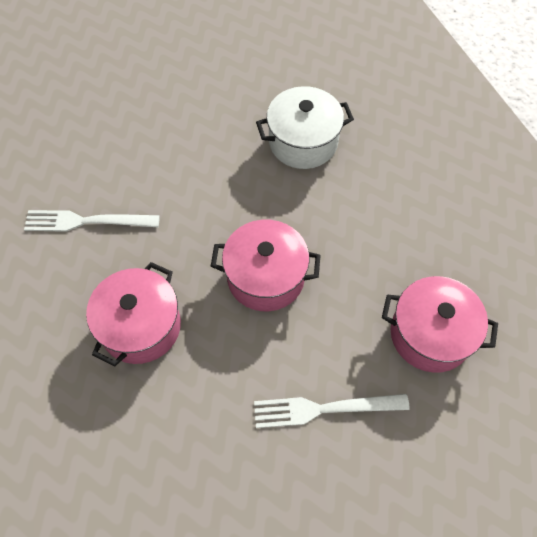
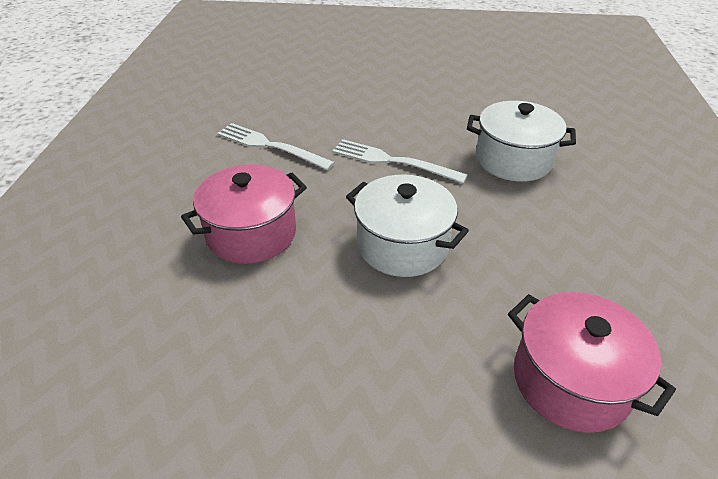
camera: 30 degrees right, 20 degrees down
(265, 277) = (402, 245): pink pot -> white pot
(324, 409) = (384, 394): white fork -> white fork (392, 161)

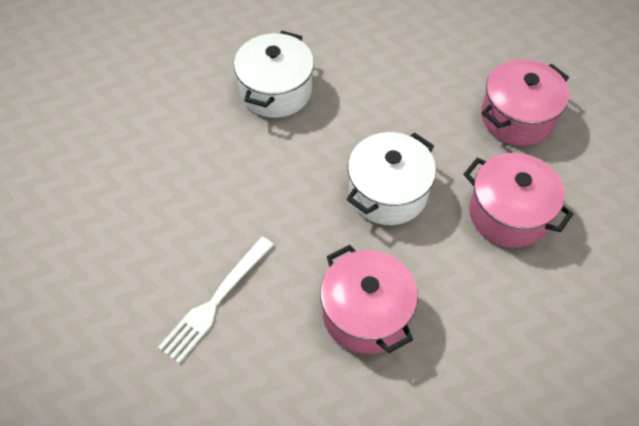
camera: 85 degrees left, 15 degrees up
(392, 161) = (263, 186): white fork -> none
(392, 362) = (509, 214): none -> pink pot

